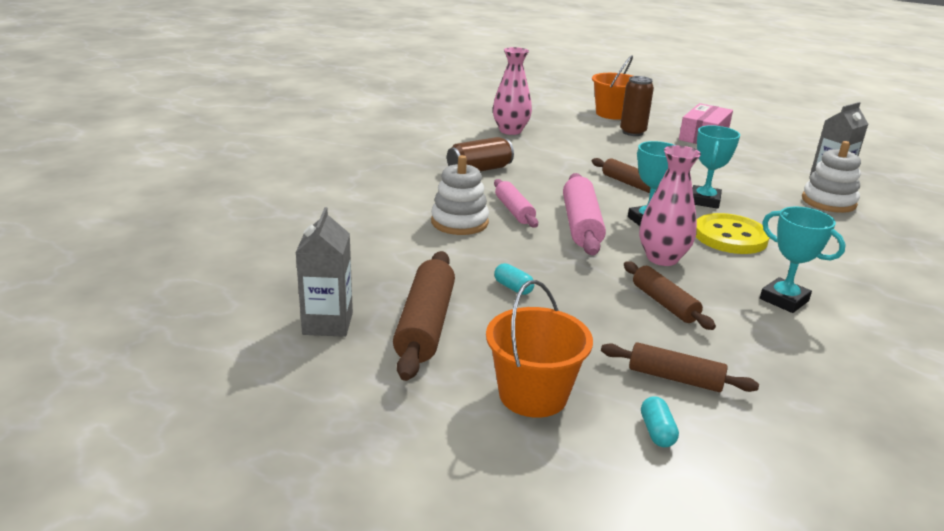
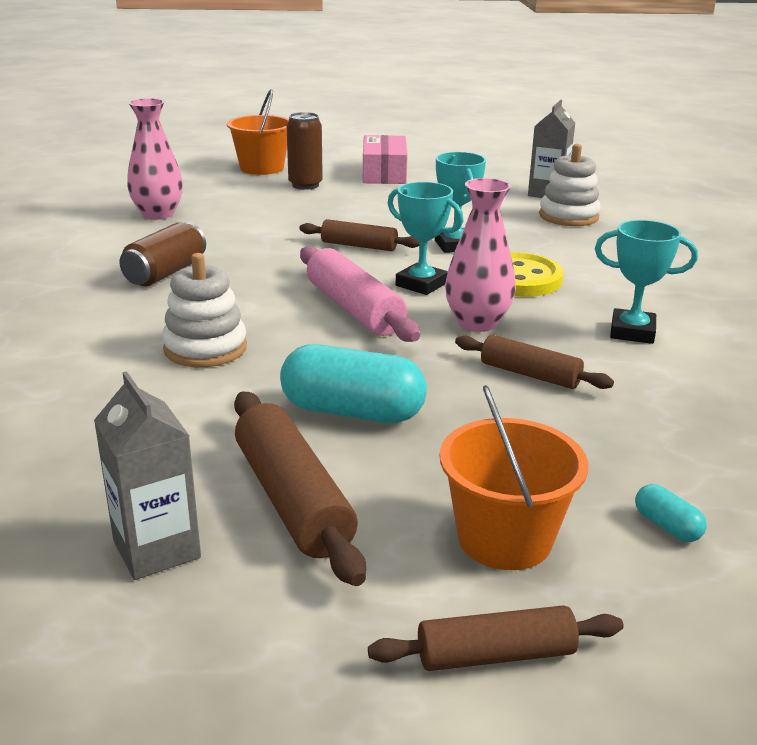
camera: 30 degrees left, 0 degrees up
(513, 288) = (352, 412): turquoise capsule -> turquoise capsule, size x2.26
(514, 211) = (259, 314): pink rolling pin -> none
(675, 378) = (622, 456): brown rolling pin -> brown rolling pin (495, 654)

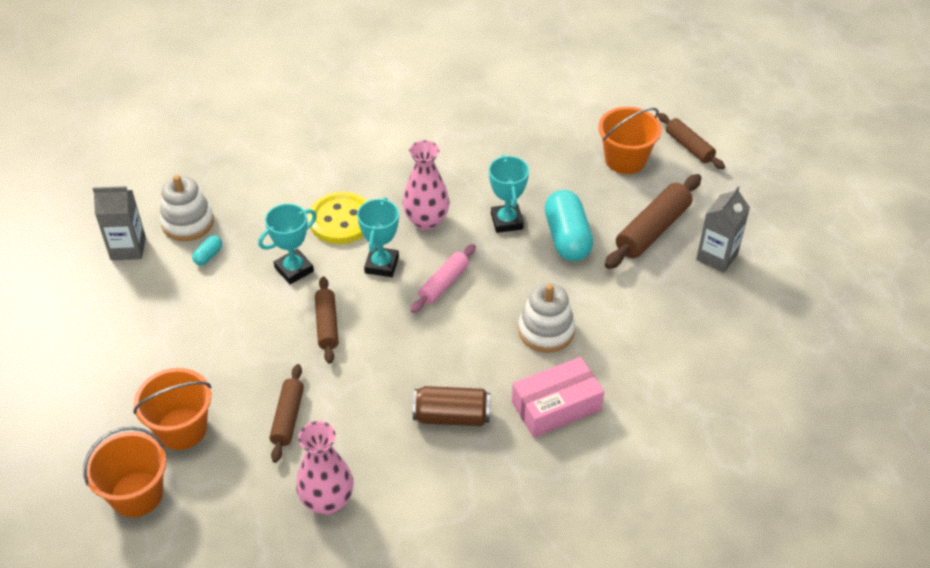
camera: 115 degrees left, 20 degrees up
(305, 185) = (182, 428): brown can -> orange bucket
(354, 309) = (443, 284): pink rolling pin -> pink rolling pin, size x0.63
(384, 173) = (111, 382): pink box -> pink box (556, 406)
(530, 374) = (478, 184): brown rolling pin -> brown rolling pin (287, 418)
(632, 332) = (395, 155): turquoise trophy -> turquoise trophy (506, 221)
(667, 526) = (580, 118): turquoise capsule -> turquoise capsule (208, 256)

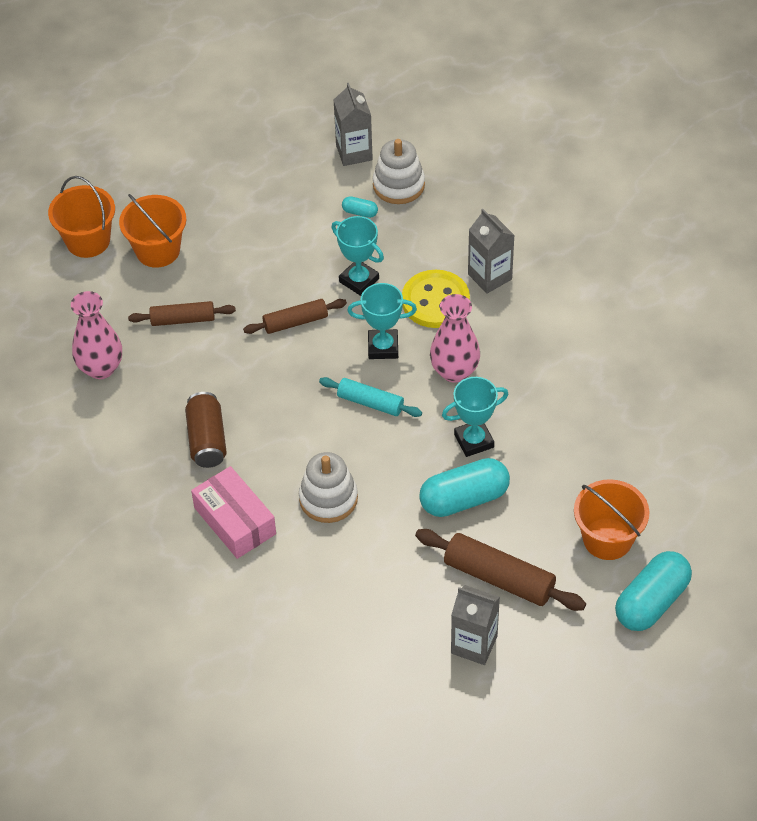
camera: 80 degrees right, 5 degrees up
(327, 180) = (489, 276): none -> grey carton
(443, 284) = (370, 402): pink rolling pin -> turquoise rolling pin
(689, 147) = (651, 602): brown rolling pin -> turquoise capsule

